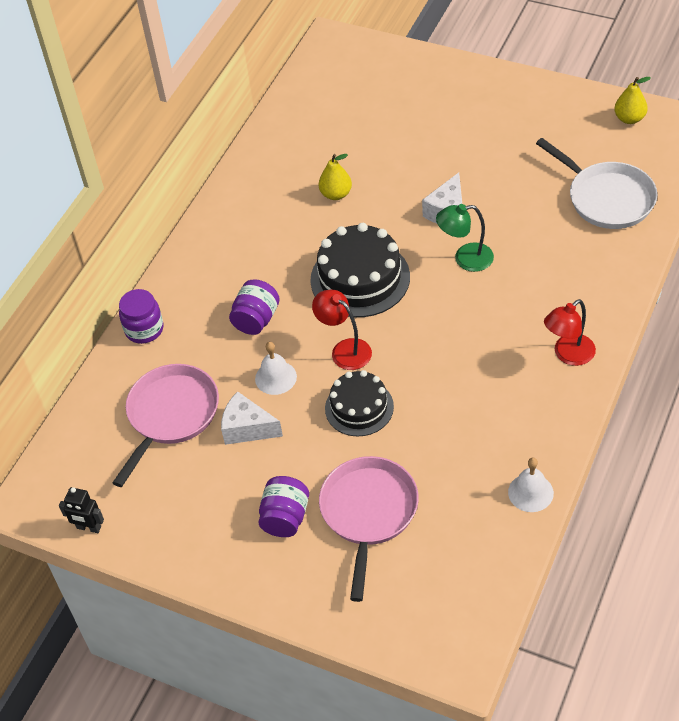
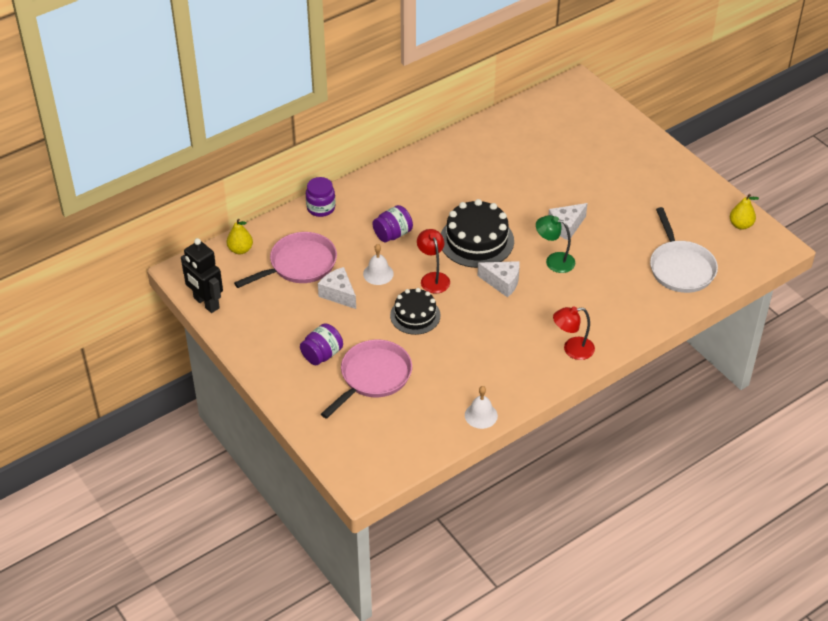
camera: 25 degrees right, 5 degrees down
(89, 527) = (206, 303): black robot -> black robot, size x1.77
(336, 194) = (502, 183): yellow pear -> yellow pear (240, 250)
(428, 314) = (502, 283): none -> white cheese

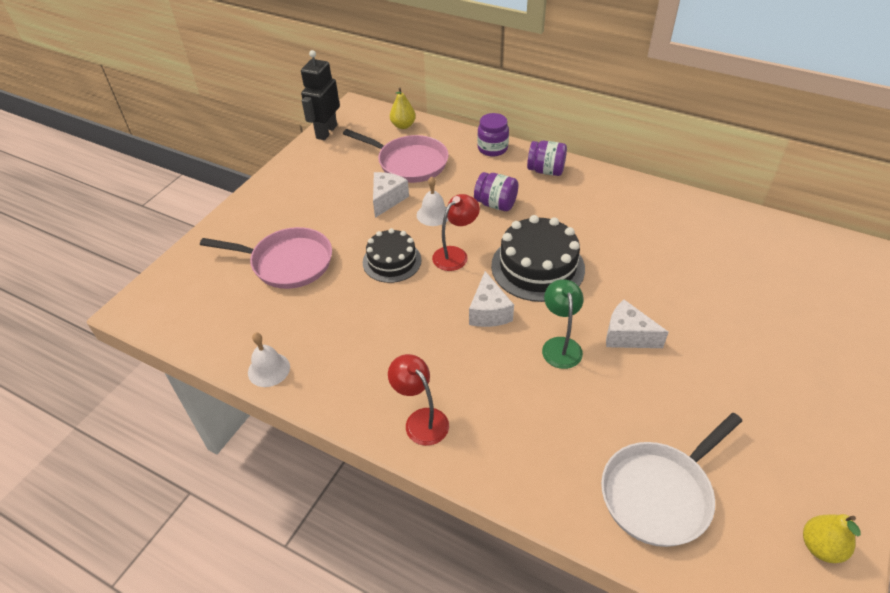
camera: 65 degrees right, 0 degrees up
(322, 354) = (300, 218): purple jar -> purple jar (546, 171)

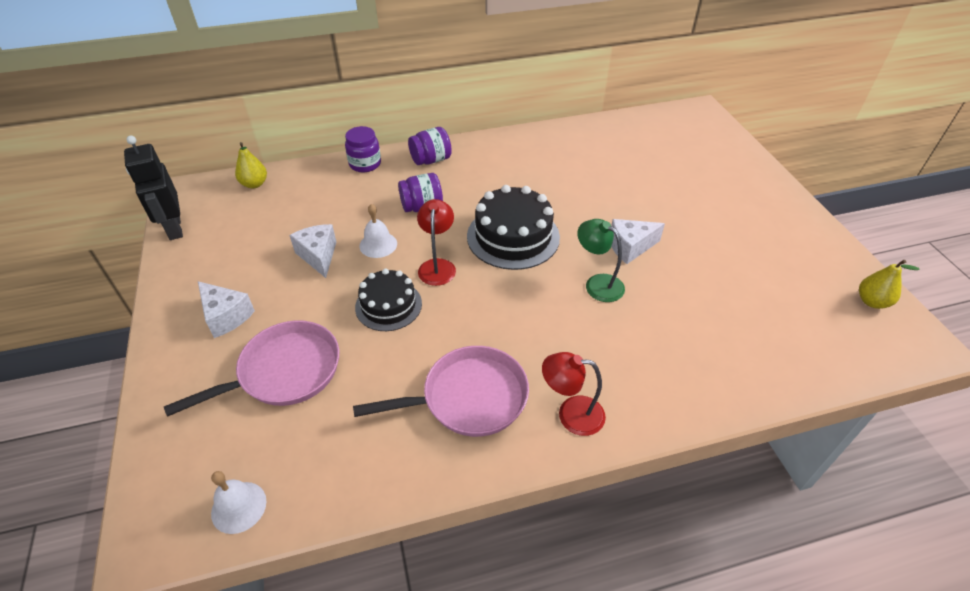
camera: 45 degrees left, 0 degrees up
(269, 369) = (388, 480): white bell -> white bell (238, 507)
(409, 163) = (300, 213): pink pan -> pink pan (468, 398)
(489, 312) = (518, 294): white cheese -> white cheese (226, 316)
(660, 493) = (770, 337): white pan -> none

